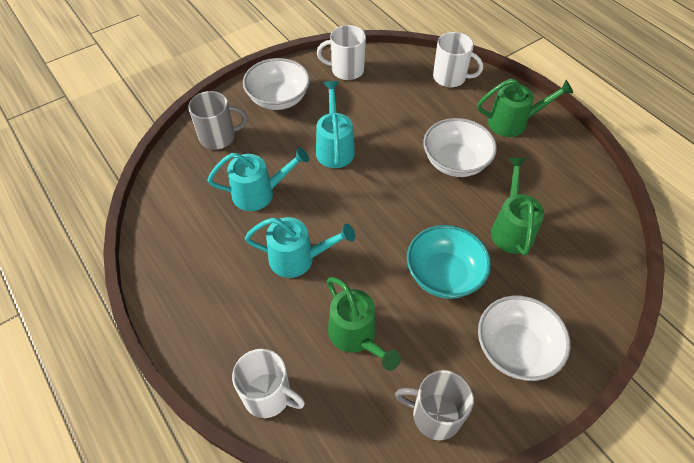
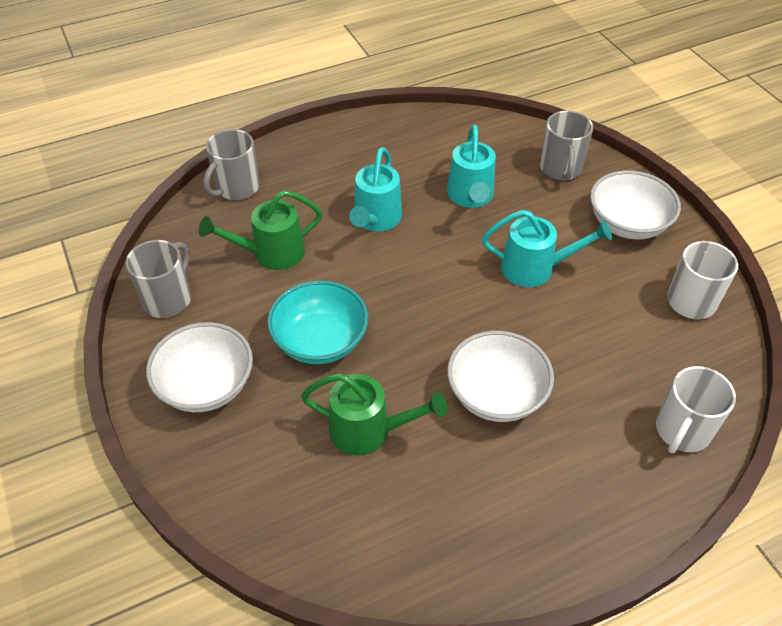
camera: 100 degrees right, 5 degrees down
(268, 395) = (237, 188): white mug -> grey mug
(513, 122) = (573, 496): green watering can -> none

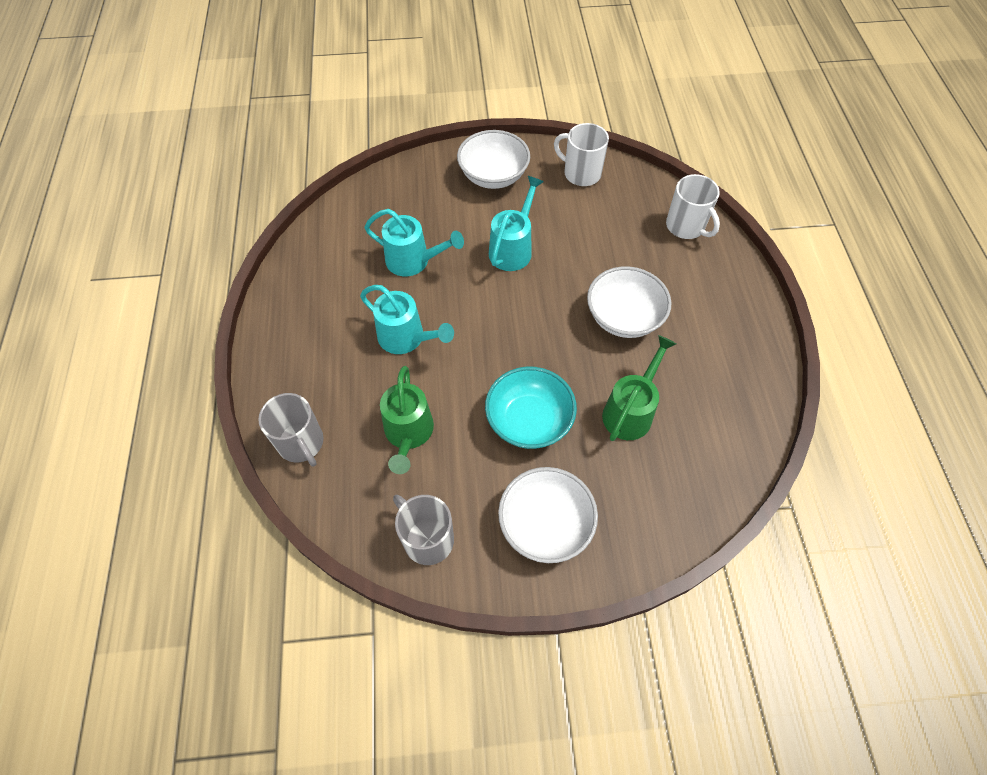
camera: 70 degrees left, 10 degrees up
(560, 169) = (413, 190): grey mug -> none

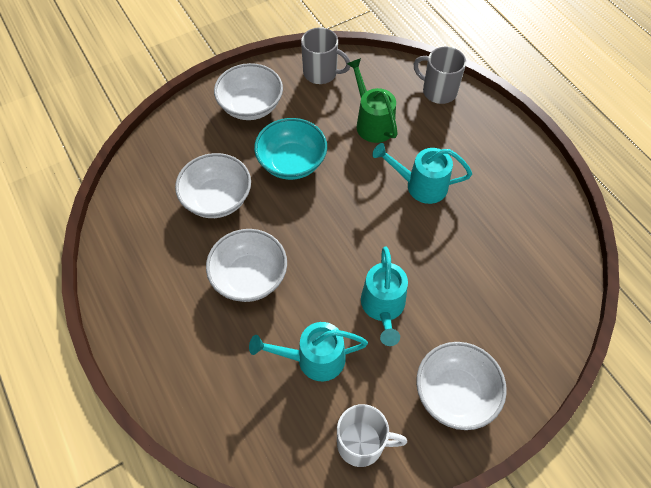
camera: 155 degrees right, 0 degrees up
(414, 261) = (463, 255): turquoise watering can -> turquoise watering can (313, 359)
(631, 410) = (217, 199): green watering can -> white bowl
(686, 226) = (218, 414): white mug -> none

